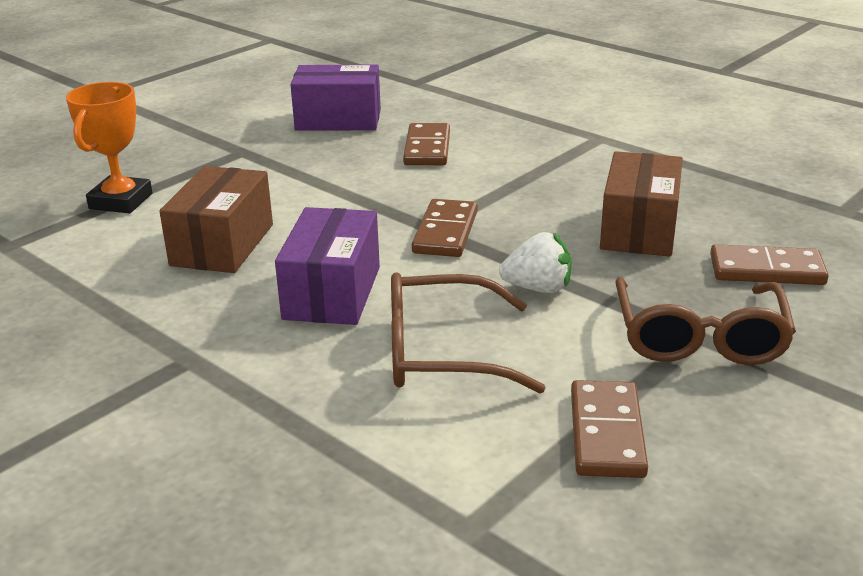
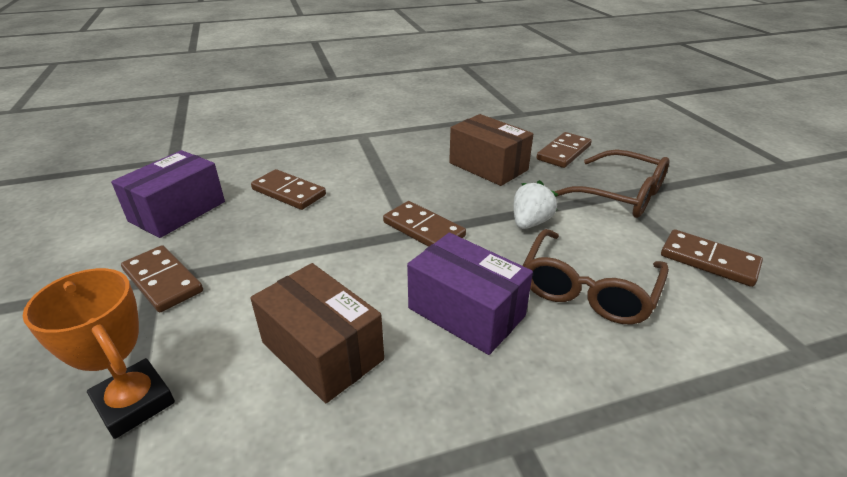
camera: 60 degrees left, 5 degrees up
(244, 155) = (162, 281): none -> brown domino

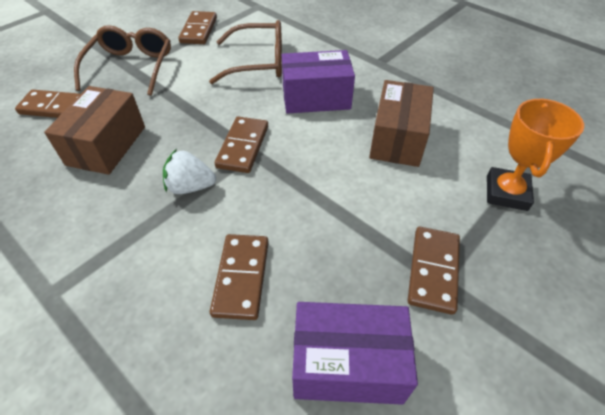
camera: 120 degrees left, 15 degrees up
(466, 312) = (316, 98): purple box -> purple box turned 75 degrees clockwise
(530, 222) = (197, 98): white strawberry -> white strawberry (190, 187)

